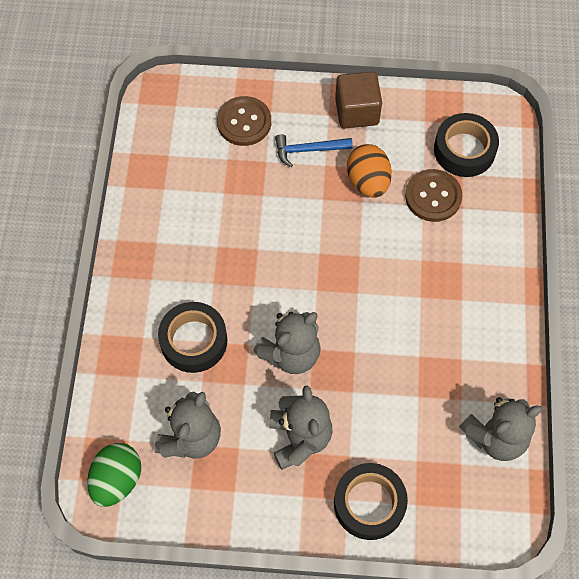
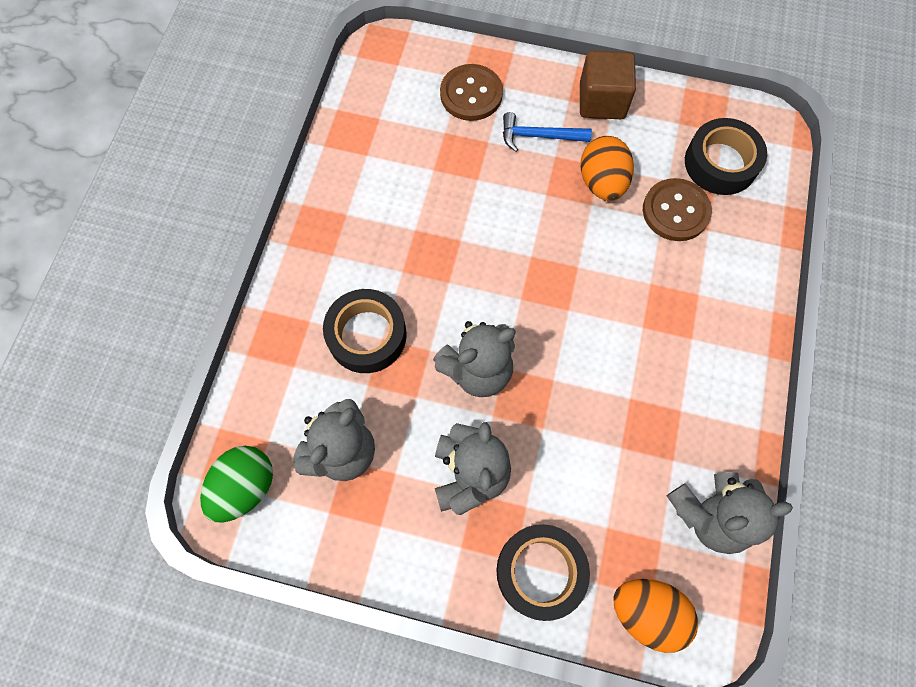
camera: 10 degrees right, 5 degrees up
(458, 519) = (647, 612): none -> orange egg

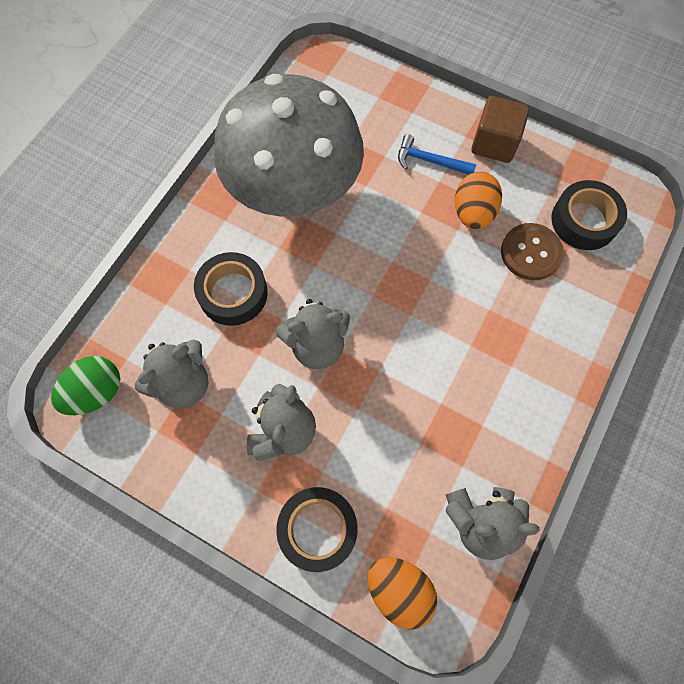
camera: 15 degrees right, 0 degrees up
(401, 206) = (294, 193): none -> grey mushroom
(471, 94) = (382, 113): brown button -> none

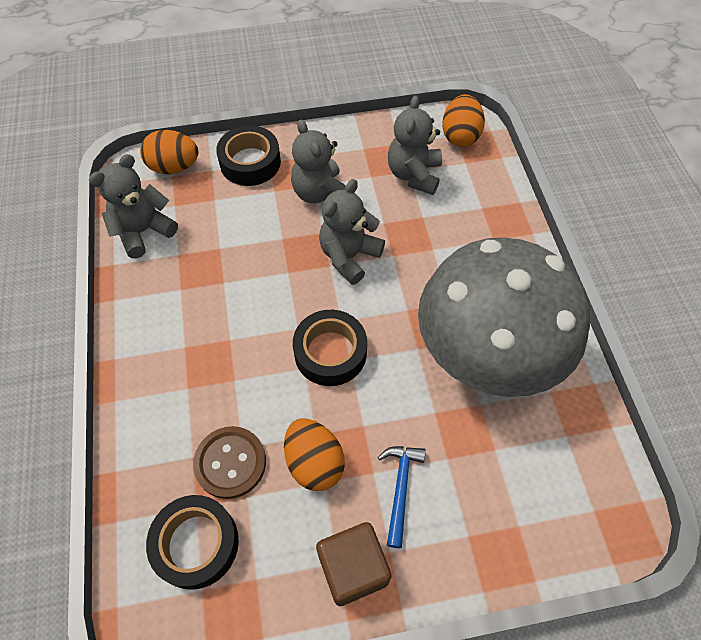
camera: 140 degrees right, 10 degrees down
(96, 392) = (460, 136): green egg -> orange egg
(233, 293) = (445, 246): black tape -> black tape (330, 352)
(430, 161) = (400, 488): blue hammer -> blue hammer turned 60 degrees counterclockwise

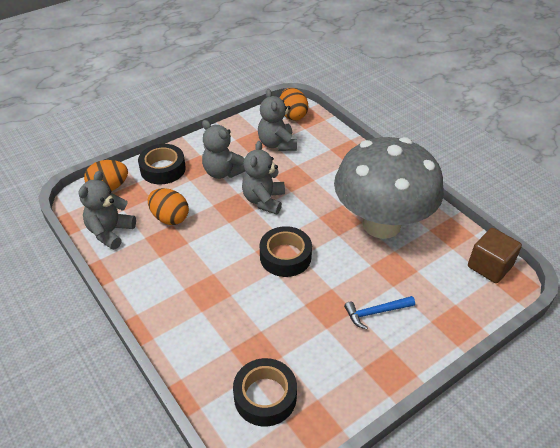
camera: 25 degrees left, 15 degrees down
(230, 463) = (259, 342): brown button -> none
(314, 462) = (313, 320): orange egg -> orange egg (170, 218)
(353, 568) = (374, 366): brown cube -> brown cube (489, 266)
(400, 488) = (375, 312): blue hammer -> blue hammer turned 90 degrees counterclockwise

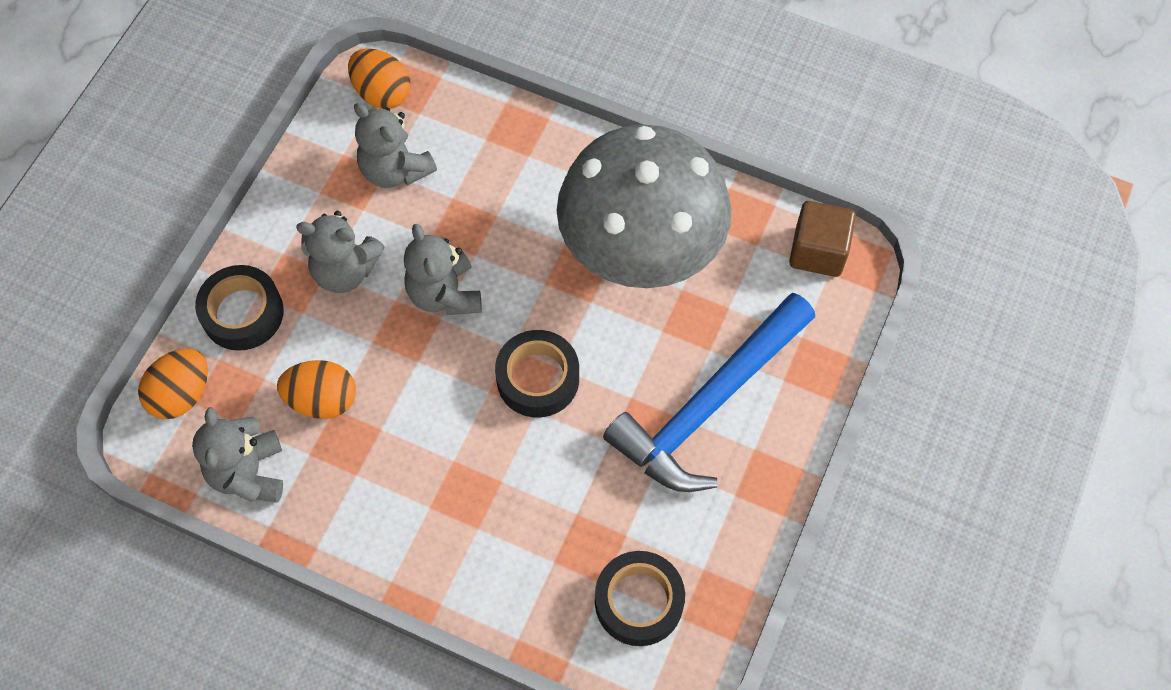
camera: 30 degrees left, 20 degrees up
(375, 312) = (708, 404): blue hammer -> blue hammer, size x2.38

